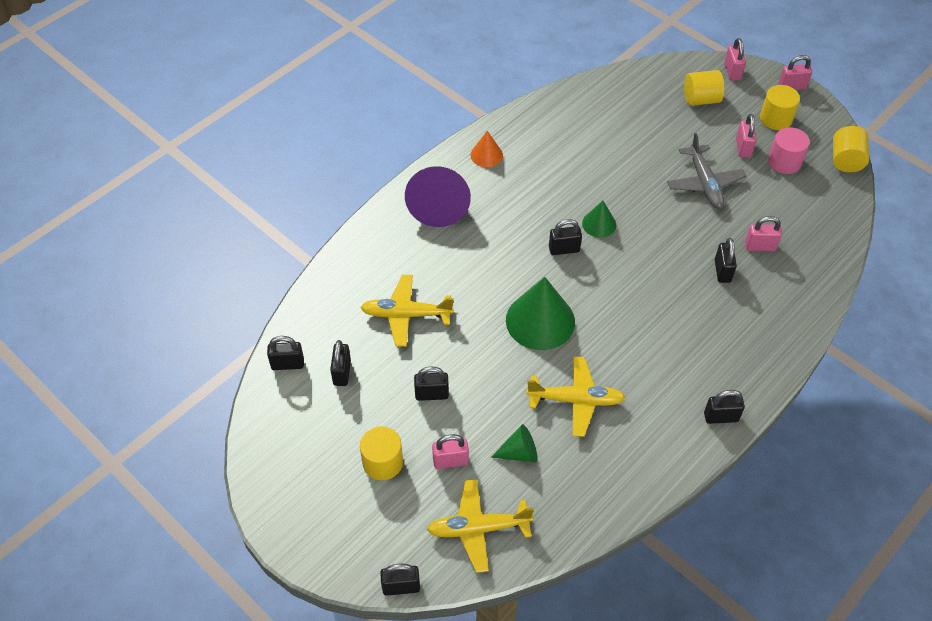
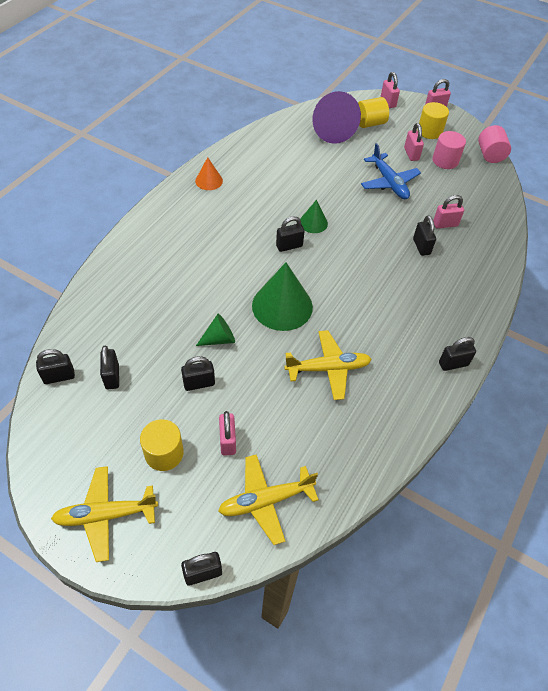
camera: 15 degrees left, 0 degrees up
(406, 315) = (163, 317): yellow plane -> yellow plane (105, 515)
(439, 205) = (176, 224): purple cone -> purple cone (331, 130)
(450, 461) = (227, 441): pink padlock -> pink padlock turned 75 degrees counterclockwise
(519, 453) = (289, 423): green cone -> green cone (219, 339)
(704, 183) = (389, 183): grey plane -> blue plane
(846, 160) = (490, 155): yellow cylinder -> pink cylinder

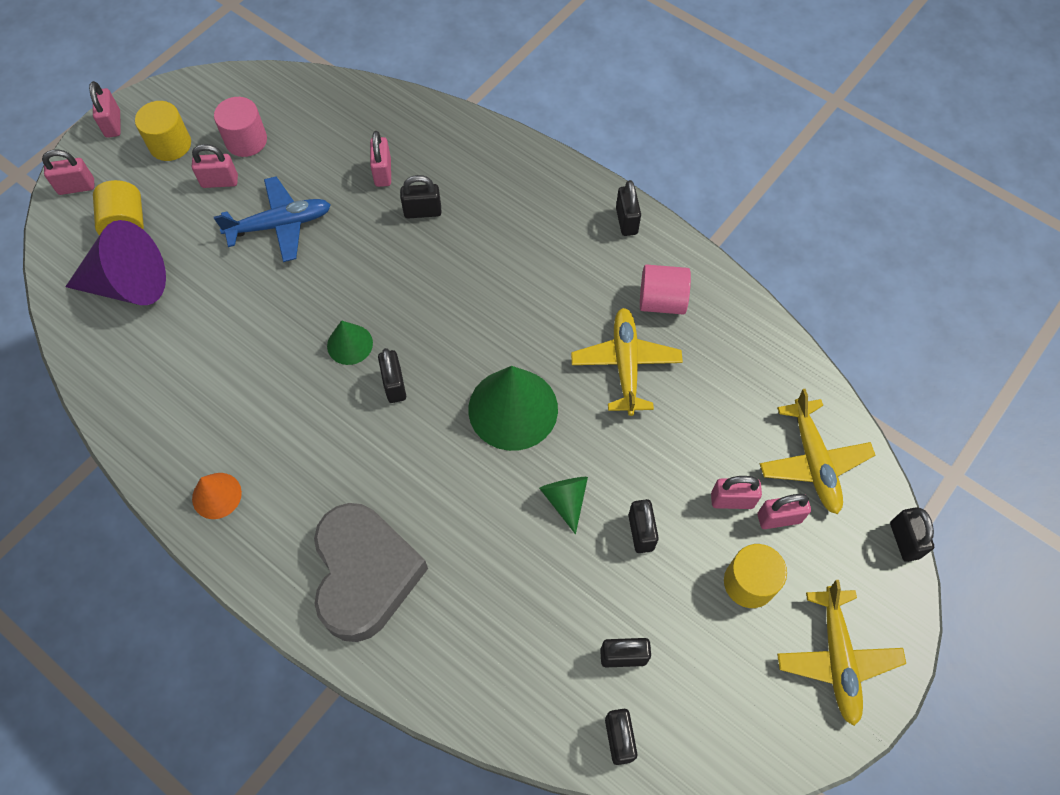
camera: 80 degrees left, 10 degrees up
(165, 246) = (365, 574): none -> grey heart
(216, 474) = (779, 518): none -> pink padlock
(490, 155) = (246, 81): pink cylinder -> pink cylinder (662, 301)

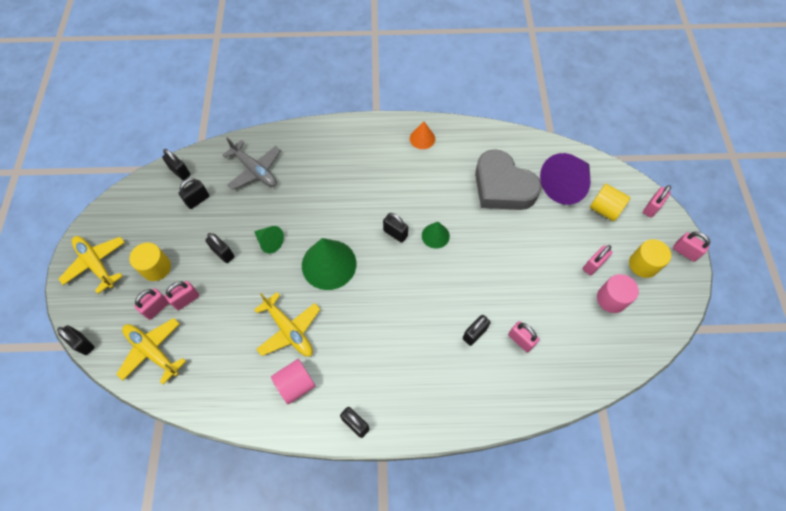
camera: 140 degrees right, 0 degrees up
(280, 225) = (536, 266): blue plane -> none
(365, 574) = (332, 155): grey heart -> grey heart (502, 187)
(500, 642) = (255, 170): none -> grey plane

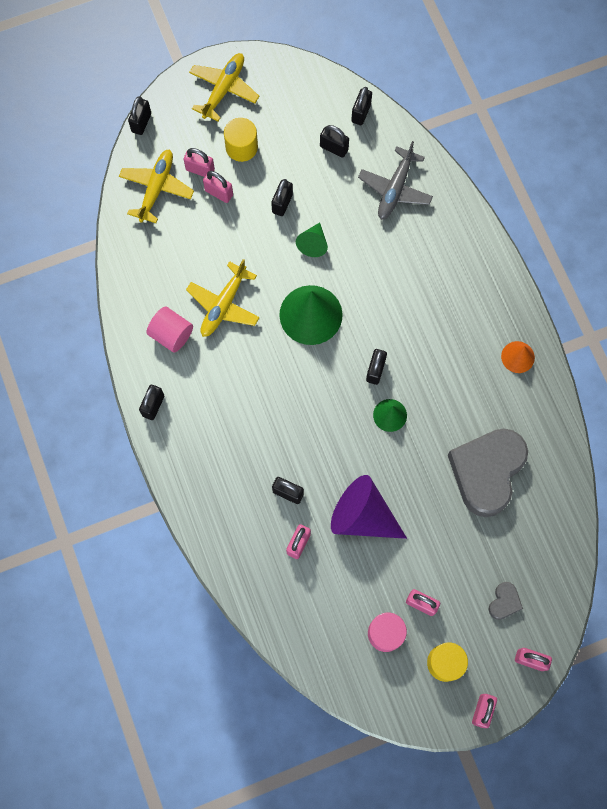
camera: 70 degrees right, 10 degrees up
(565, 185) = (520, 546): purple cone -> purple cone (362, 516)
(604, 209) = (504, 602): yellow cylinder -> grey heart

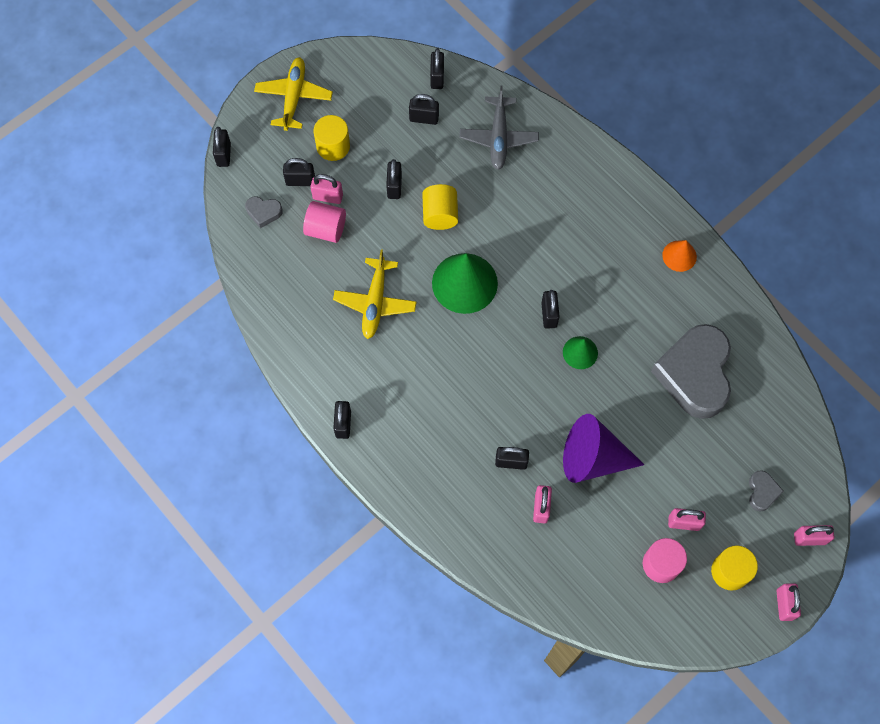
camera: 20 degrees left, 5 degrees down
(156, 188) = (264, 212): yellow plane -> grey heart
(171, 334) = (334, 348): pink cylinder -> pink cylinder (326, 229)
(200, 170) = (300, 181): pink padlock -> black padlock
(313, 243) = (440, 215): green cone -> yellow cylinder

